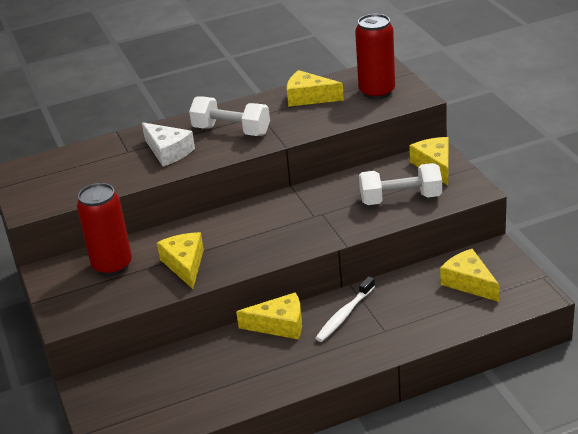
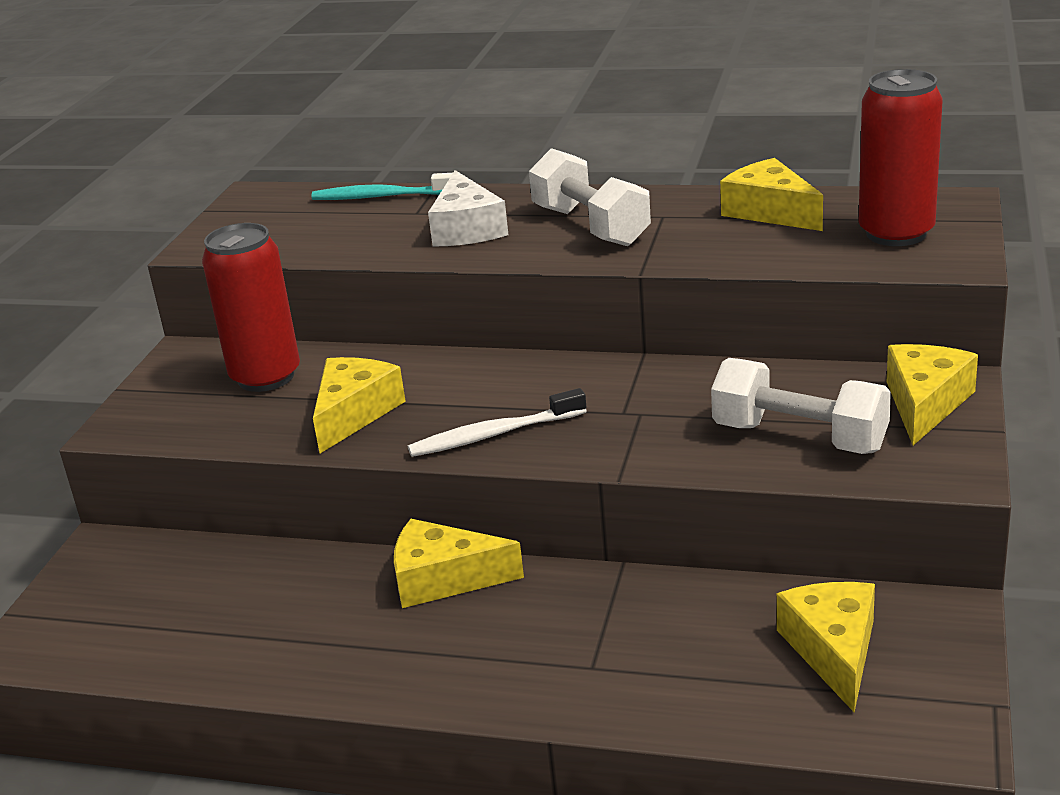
camera: 35 degrees right, 5 degrees down
(96, 148) = (383, 197): none -> turquoise toothbrush
(279, 325) = (443, 579): yellow cheese -> yellow cheese turned 150 degrees clockwise
(344, 315) = (557, 609): white toothbrush -> white toothbrush (494, 434)

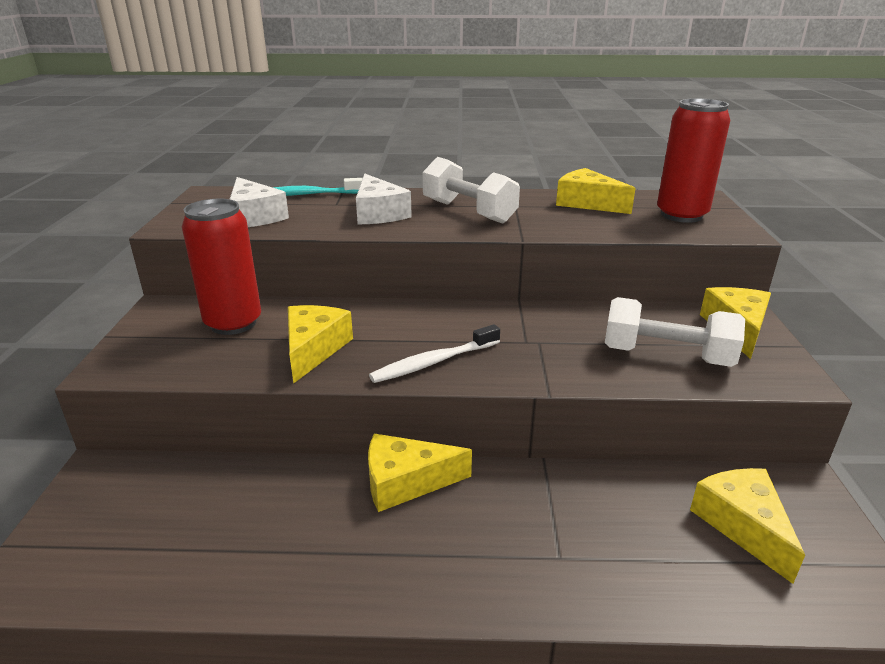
camera: 15 degrees left, 0 degrees up
(305, 233) = (254, 216): none -> white cheese

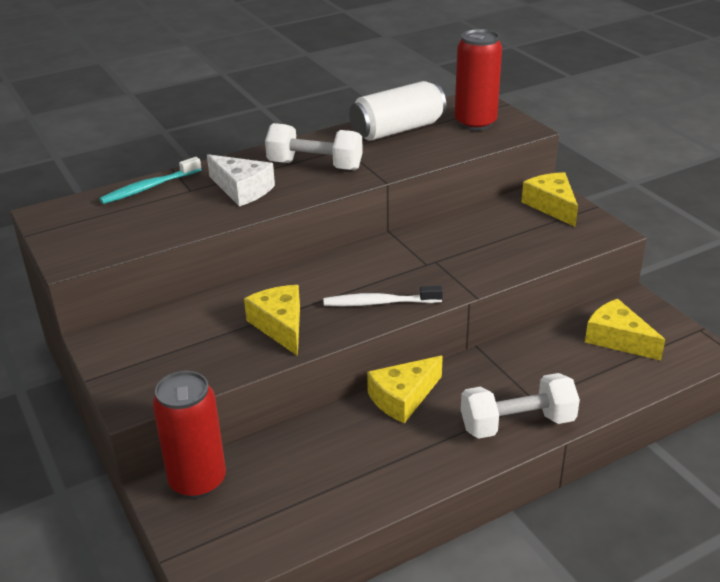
camera: 30 degrees left, 5 degrees up
(233, 323) = (185, 329): red can -> red can (197, 481)
(254, 216) = (135, 226): white cheese -> none
(434, 362) = (379, 303): white toothbrush -> white toothbrush turned 60 degrees clockwise
(587, 203) = (397, 130): yellow cheese -> white can
(666, 356) = (525, 242): white dumbbell -> white dumbbell (517, 424)

